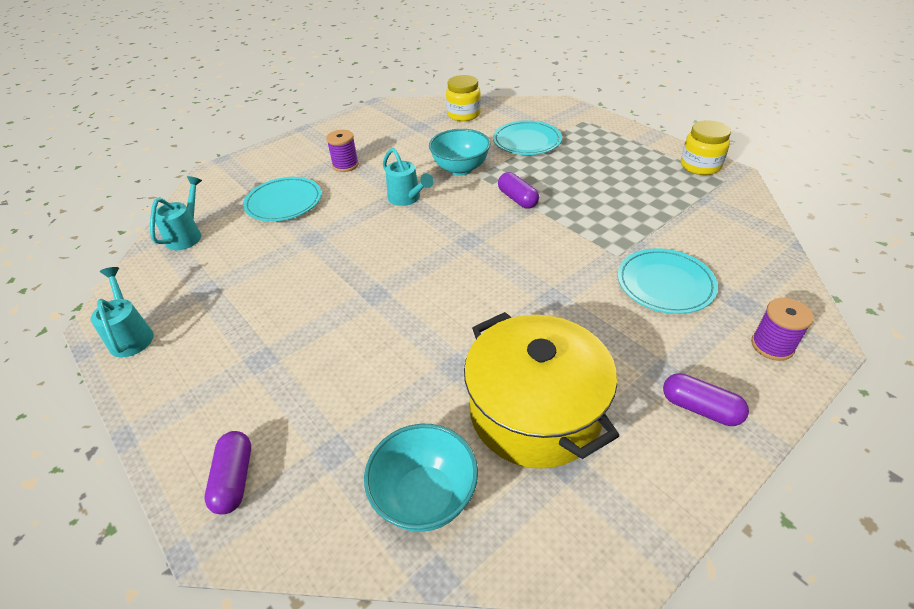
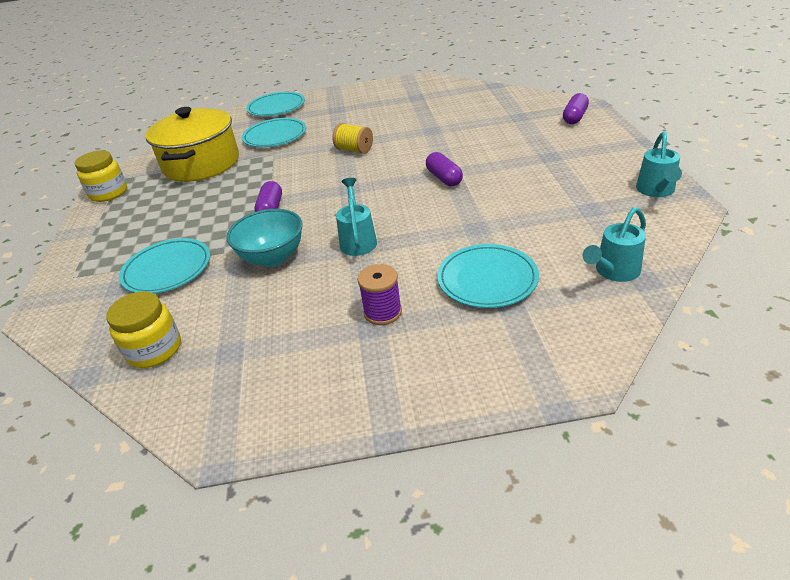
camera: 145 degrees left, 5 degrees down
(425, 497) = (484, 99): turquoise bowl -> none
(525, 293) = (354, 150): none -> yellow spool
(535, 411) = (410, 110): yellow pot -> yellow pot (201, 164)
(700, 408) = (340, 99): purple capsule -> purple capsule (444, 178)
(772, 346) = (276, 107): purple spool -> turquoise plate

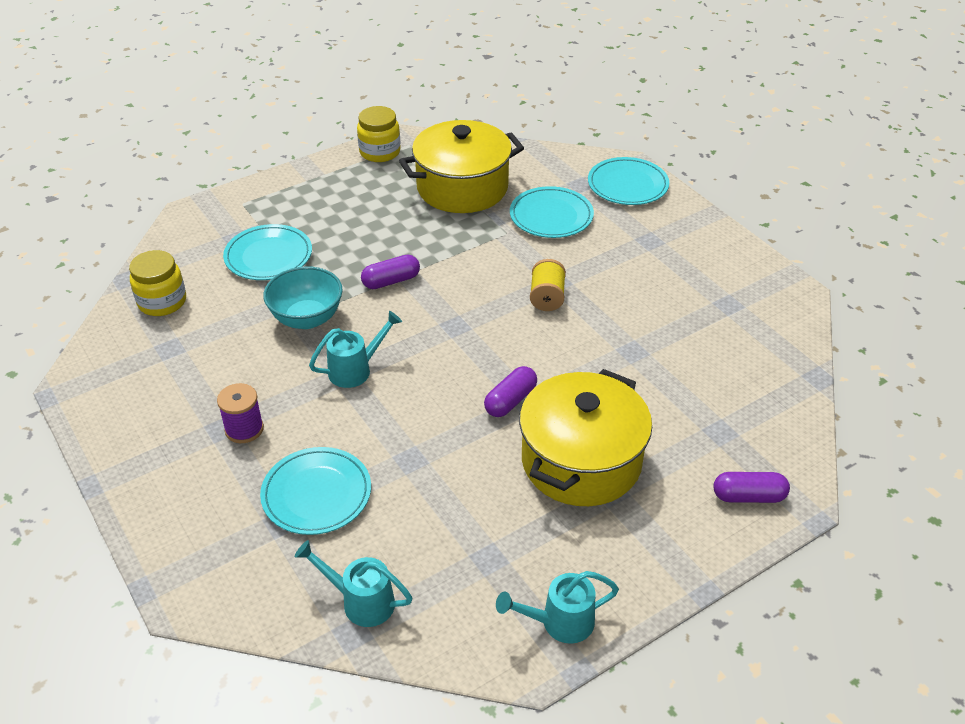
camera: 60 degrees right, 5 degrees up
(517, 162) = (581, 461): none -> yellow pot

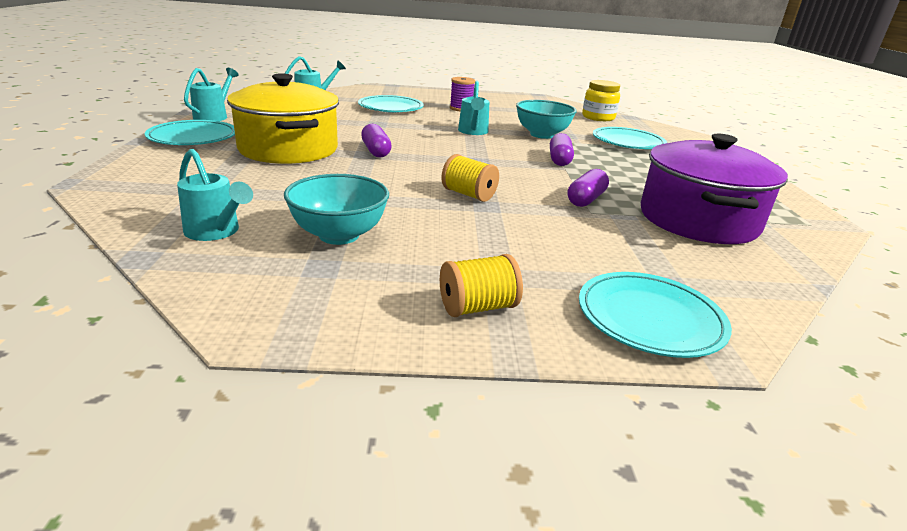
camera: 120 degrees right, 15 degrees down
(380, 152) = (793, 207): yellow jar -> none
(462, 187) = (698, 220): yellow pot -> purple pot
(551, 216) = (605, 241): turquoise plate -> turquoise plate (193, 137)
(688, 320) = (339, 235): none -> turquoise bowl
(689, 236) = (477, 307): none -> yellow spool
(748, 496) = (144, 174): purple capsule -> purple capsule (586, 199)
(757, 373) = (216, 232): none -> turquoise watering can

